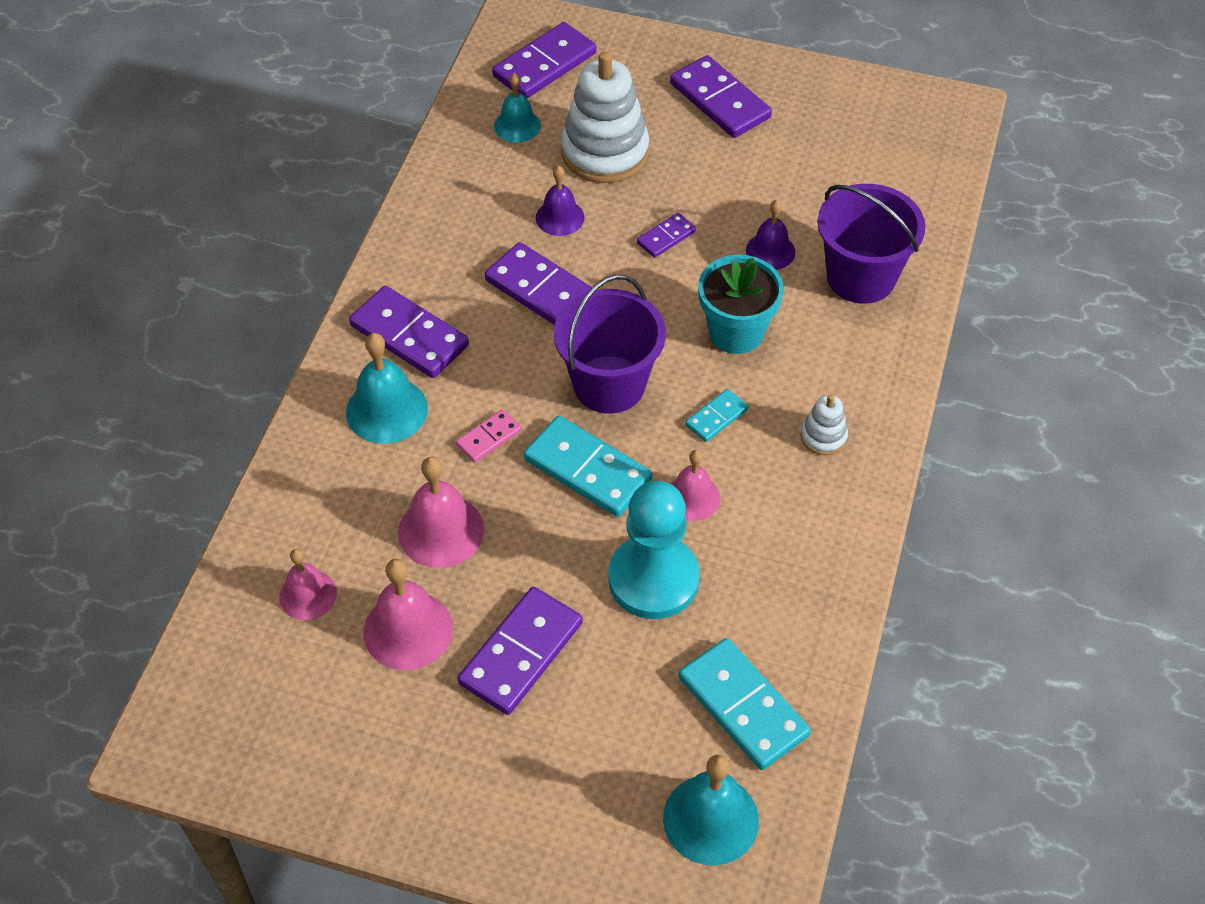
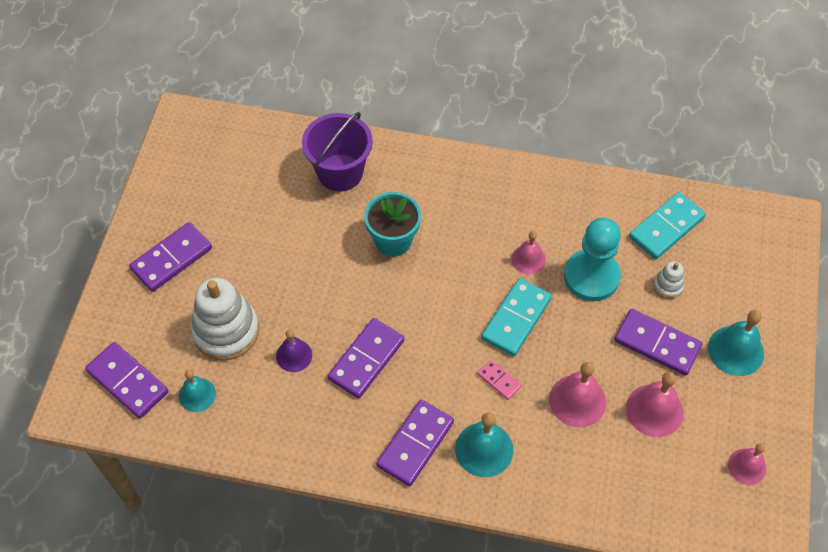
camera: 95 degrees left, 5 degrees up
(308, 595) = (641, 475): pink bell -> pink bell (747, 466)
(609, 384) = (445, 311): purple bucket -> none
(666, 237) = (310, 286): purple domino -> none
(710, 819) = (737, 240): turquoise bell -> turquoise bell (736, 350)
(716, 417) = (464, 249): turquoise domino -> none
(770, 251) = (320, 223): purple bell -> none
(823, 437) = (472, 191): white stacking toy -> white stacking toy (668, 286)

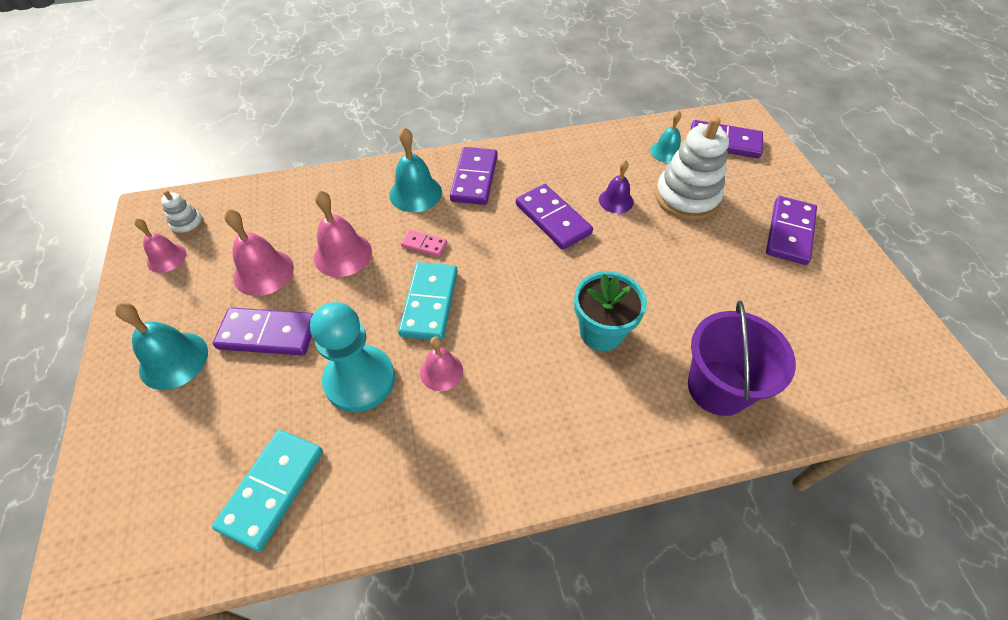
camera: 155 degrees right, 5 degrees down
(366, 359) = (553, 219): purple domino -> purple domino turned 45 degrees counterclockwise
(668, 286) = (262, 405): white stacking toy -> white stacking toy (187, 224)

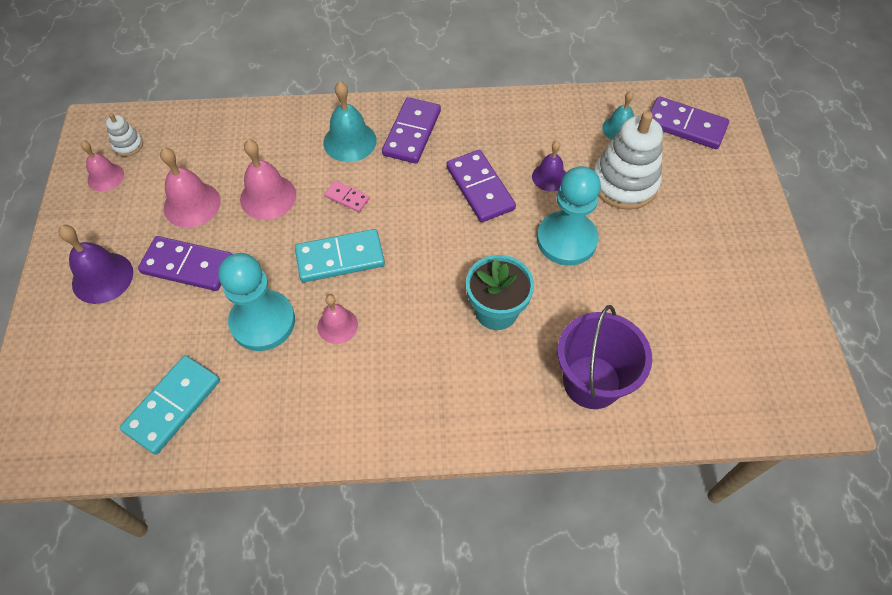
camera: 10 degrees right, 5 degrees up
(173, 360) = (102, 277): turquoise bell -> purple bell
(429, 303) = (340, 258): turquoise domino -> turquoise domino turned 60 degrees clockwise
(649, 254) = (566, 240): none -> turquoise pawn
(790, 232) = (719, 237): purple domino -> none

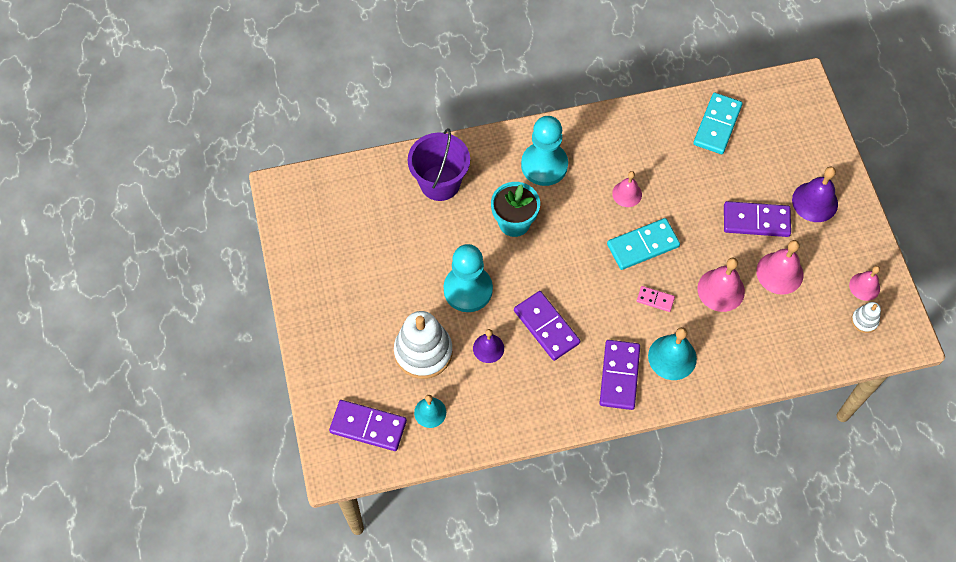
camera: 170 degrees right, 5 degrees up
(263, 322) = (681, 188): turquoise pawn -> turquoise pawn (544, 165)

